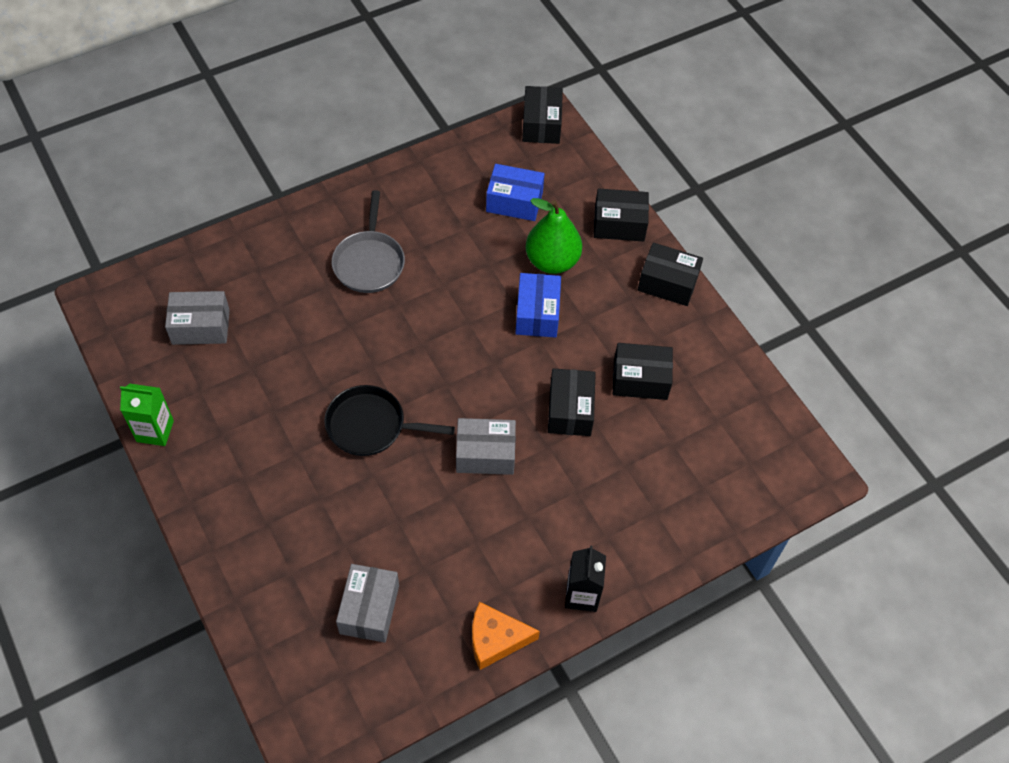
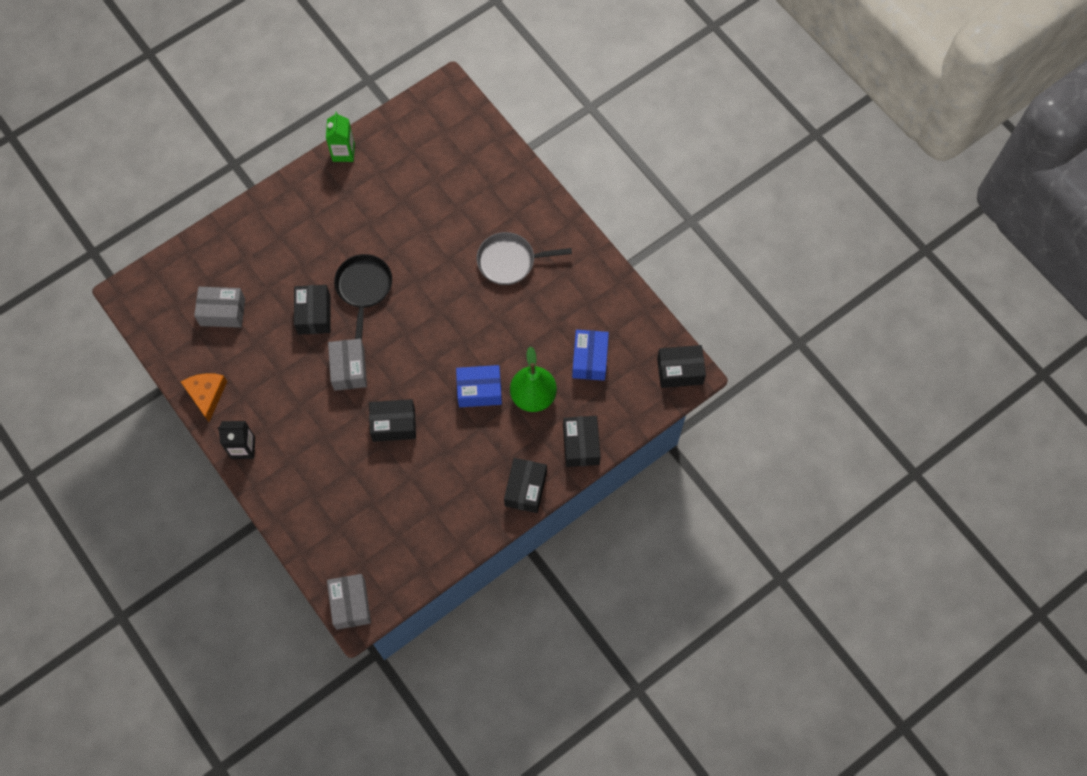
camera: 85 degrees right, 10 degrees up
(201, 326) = (433, 160): grey box -> grey box (350, 604)
(640, 379) = (428, 474): black box -> black box (314, 314)

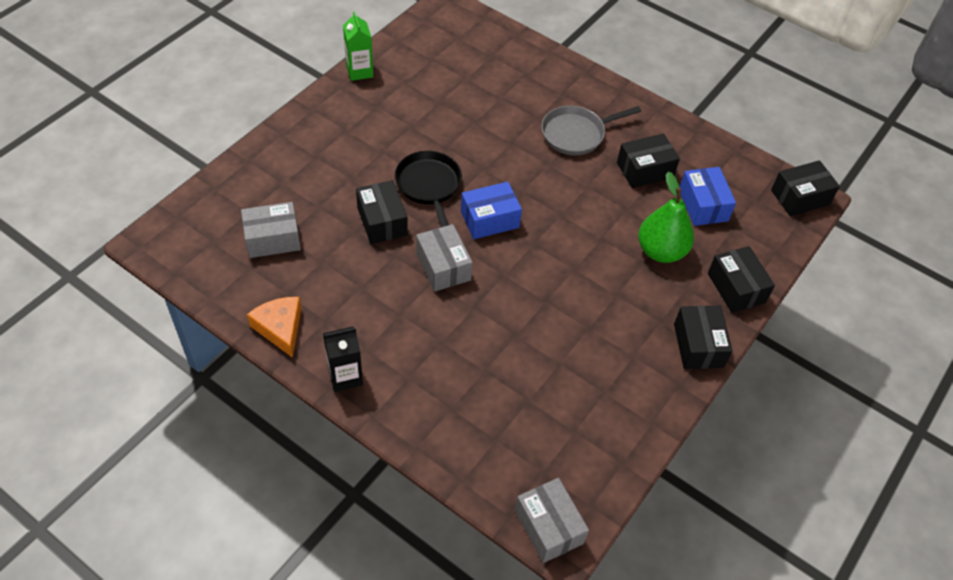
camera: 20 degrees left, 15 degrees down
(393, 424) = (518, 312): black box -> black box (645, 170)
(479, 390) = (600, 258): blue box -> blue box (489, 219)

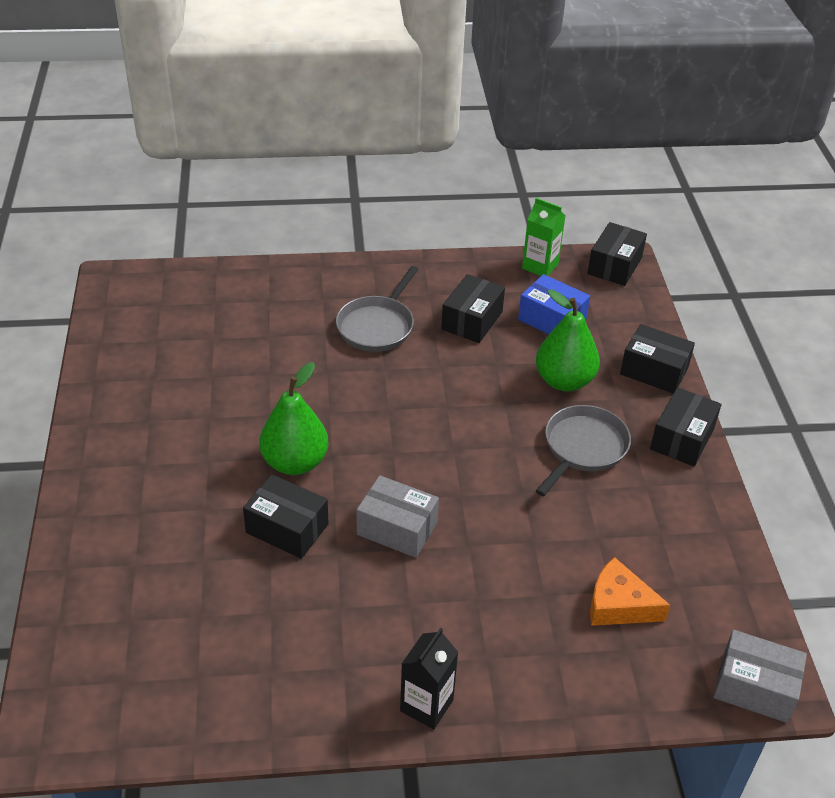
camera: 40 degrees left, 10 degrees down
(272, 239) = (190, 629): grey box -> none
(280, 328) = (305, 712): orange cheese -> orange cheese (618, 605)
(359, 71) = (90, 397): green carton -> green carton (540, 266)
(429, 186) = (295, 462): black pan -> green pear
(489, 219) = (389, 454): blue box -> none
(619, 302) = (583, 448): none -> grey pan
(698, 345) = (682, 439): black box -> black box turned 75 degrees clockwise

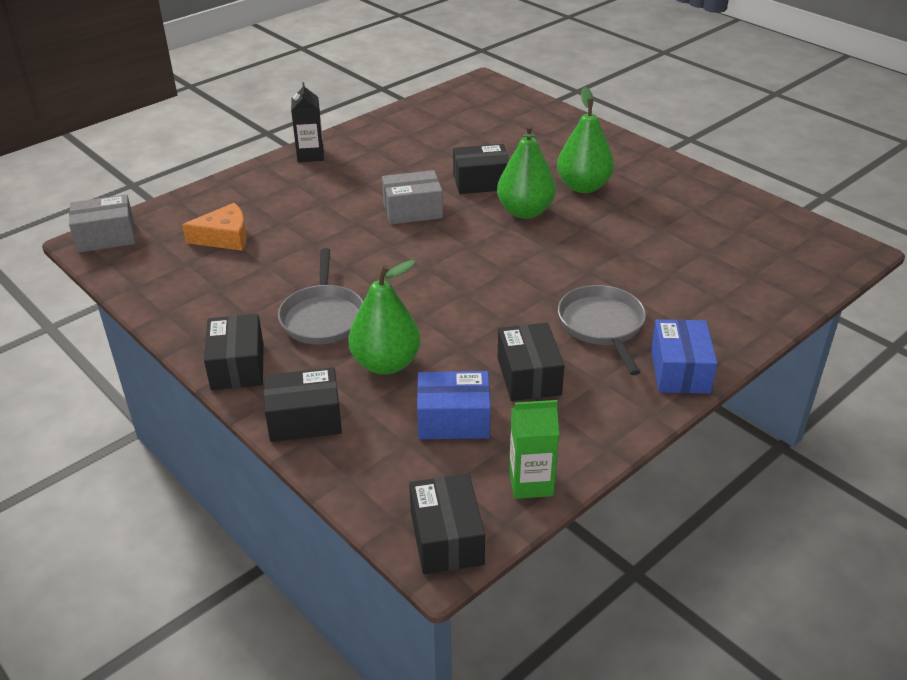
camera: 145 degrees right, 5 degrees down
(202, 461) = (583, 186): none -> green pear
(370, 274) = (680, 371): none -> blue box

